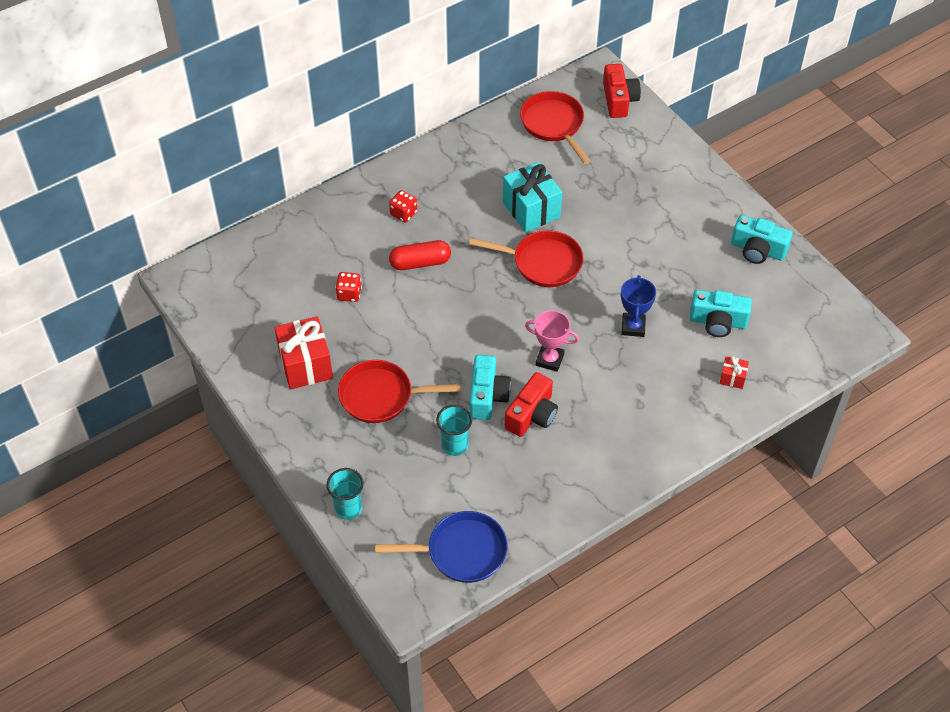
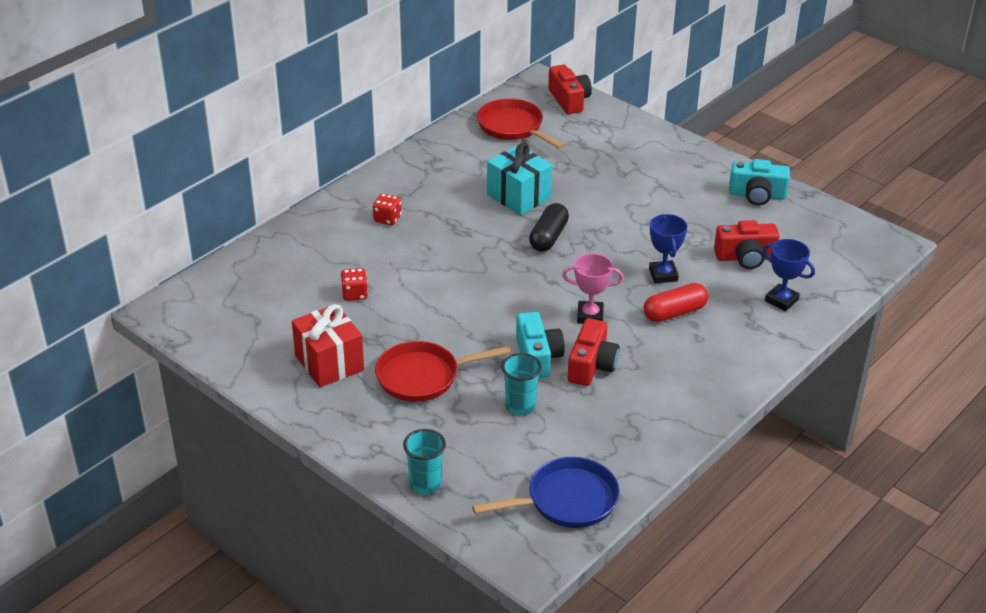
camera: 15 degrees left, 15 degrees down
(420, 263) = (421, 256): red capsule -> red capsule (674, 313)
(542, 263) = (548, 237): red pan -> black capsule
(718, 322) = (745, 257): turquoise camera -> red camera
(732, 378) = (781, 300): red gift -> blue trophy

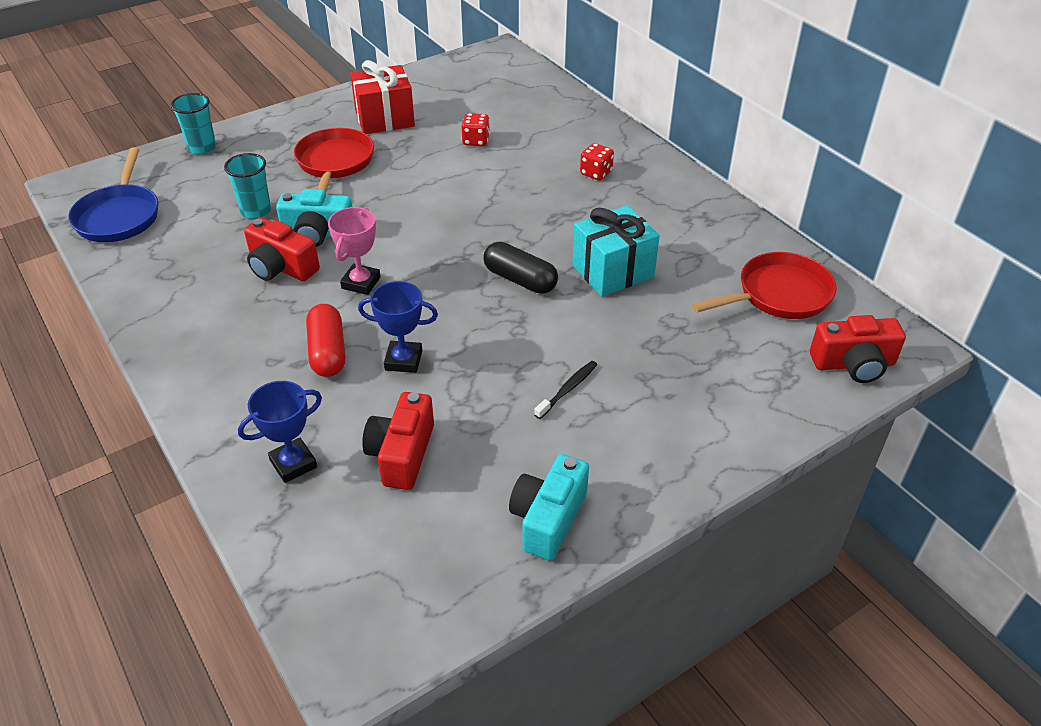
camera: 105 degrees right, 5 degrees up
(651, 201) = (568, 389): none -> black toothbrush

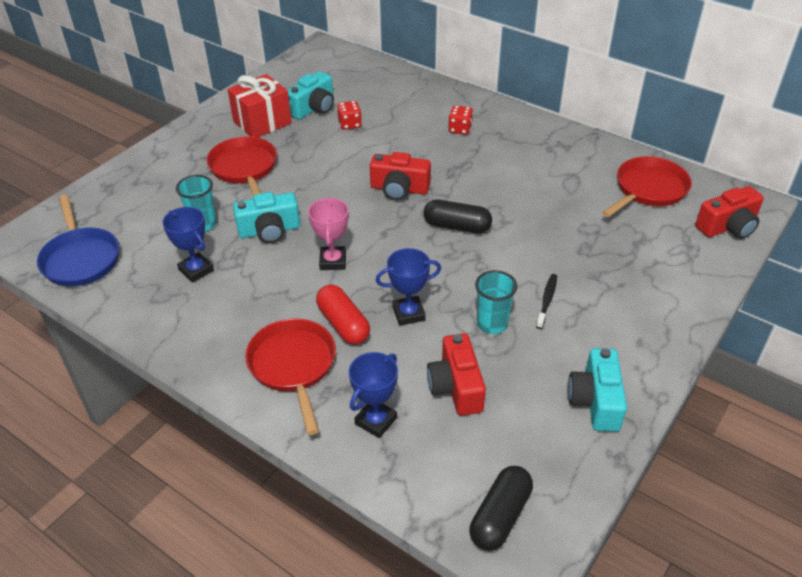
camera: 20 degrees left, 0 degrees up
(202, 148) = (117, 182): turquoise cup -> turquoise cup (492, 324)
(218, 256) = (196, 270): none -> blue trophy
(248, 381) = (293, 366): none -> red pan
(281, 267) = (257, 266): red camera -> red camera (399, 189)
(355, 609) = (500, 516): none -> black capsule
(448, 115) = (313, 108): none -> turquoise camera
(612, 271) = (521, 202): turquoise gift -> none

